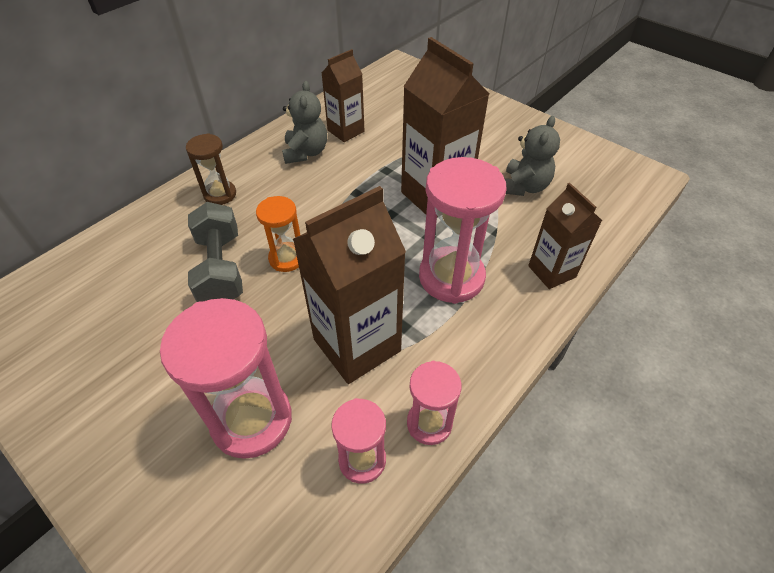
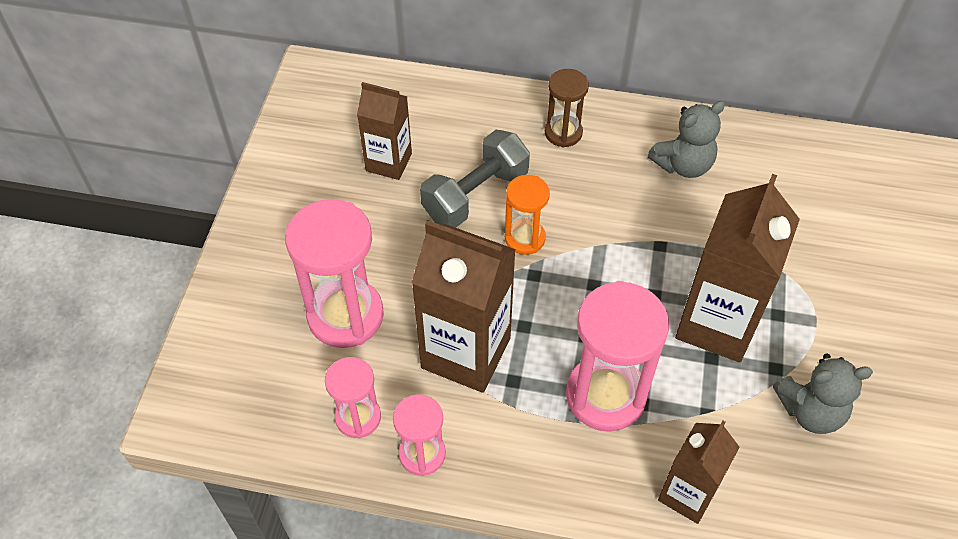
camera: 60 degrees right, 5 degrees up
(346, 131) = (752, 180): brown carton -> brown carton (388, 162)

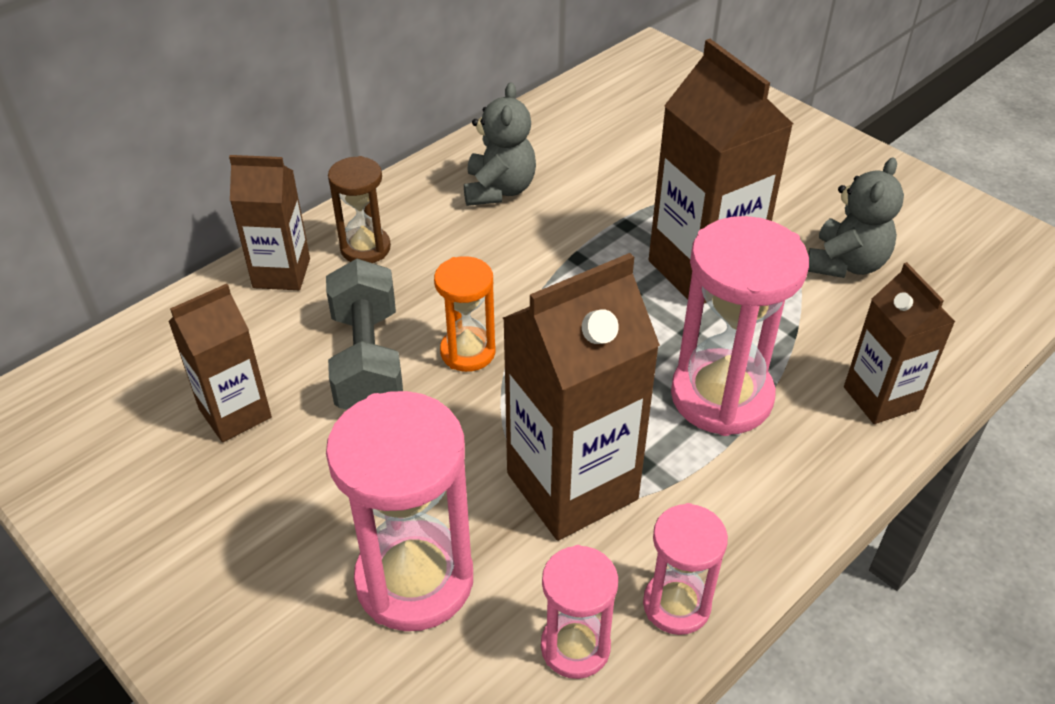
camera: 55 degrees left, 10 degrees down
(506, 109) = (281, 273): none -> brown carton

